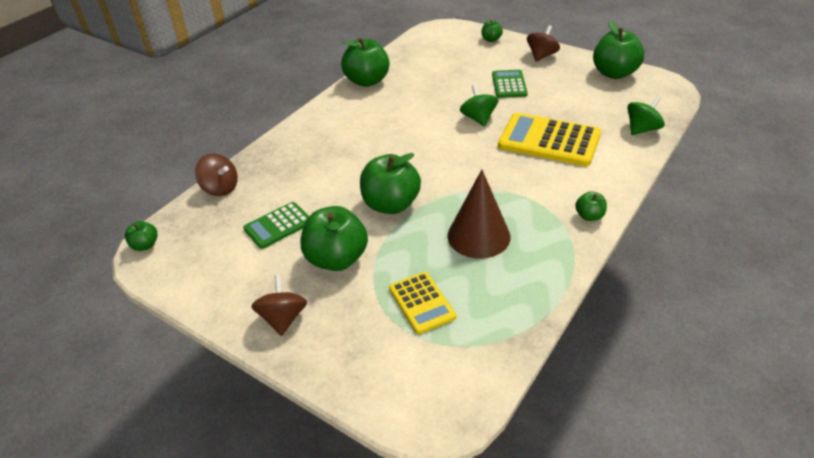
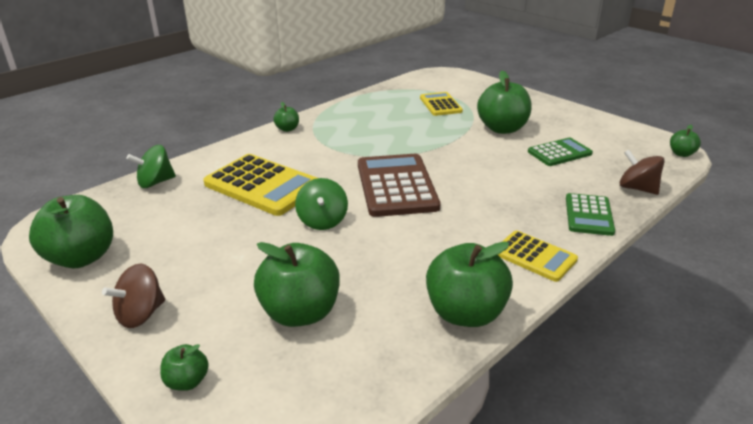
camera: 170 degrees left, 10 degrees down
(283, 318) = (538, 108): brown spinning top -> none
(323, 117) = (534, 256): none -> yellow calculator
(391, 204) = (452, 155): green apple -> green apple (300, 313)
(435, 158) = (396, 186): none -> brown calculator
(478, 236) = (384, 128): brown cone -> none
(509, 84) = (244, 265): green calculator -> green calculator (588, 215)

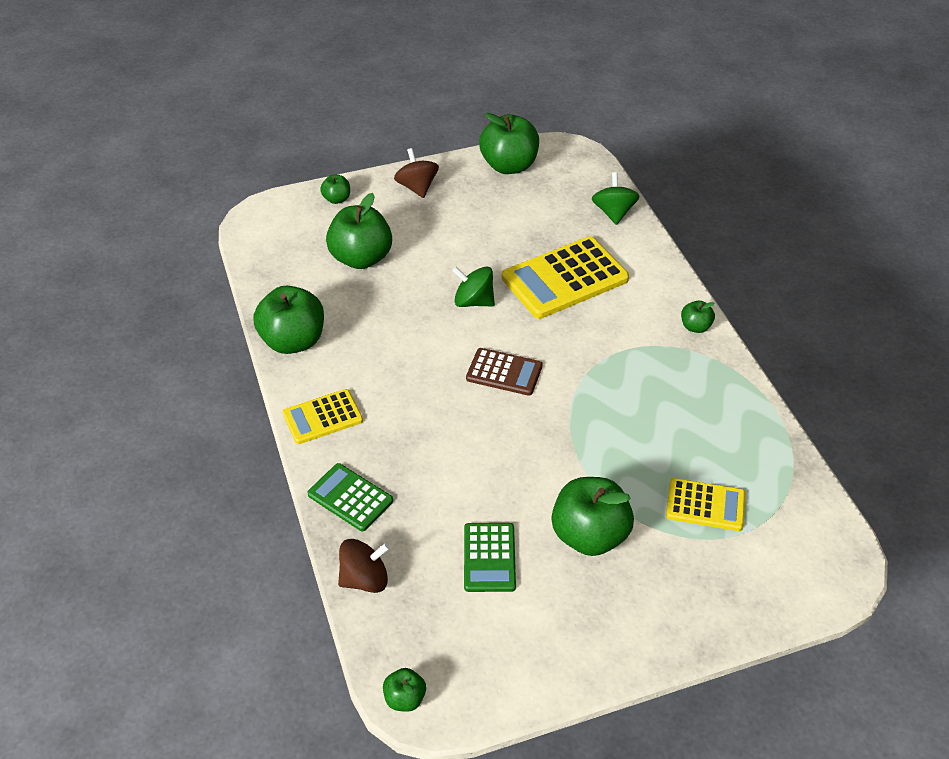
camera: 115 degrees right, 15 degrees up
(396, 186) = (504, 372): brown calculator -> brown calculator, size x0.58

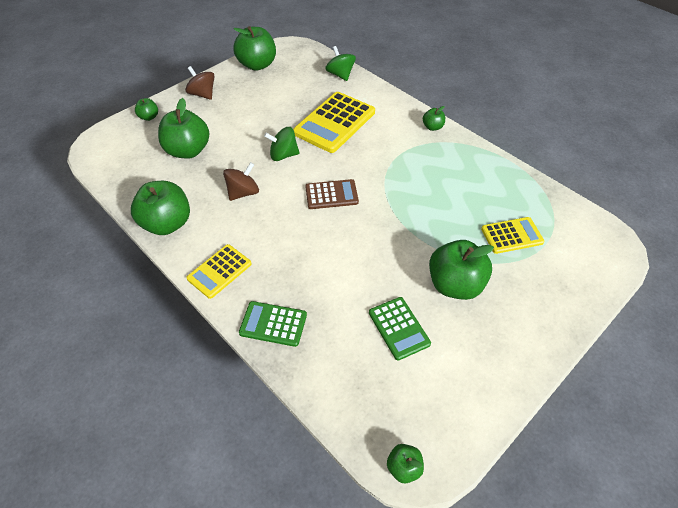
camera: 25 degrees left, 5 degrees up
(365, 579) = (319, 383): brown spinning top -> brown spinning top (243, 192)

